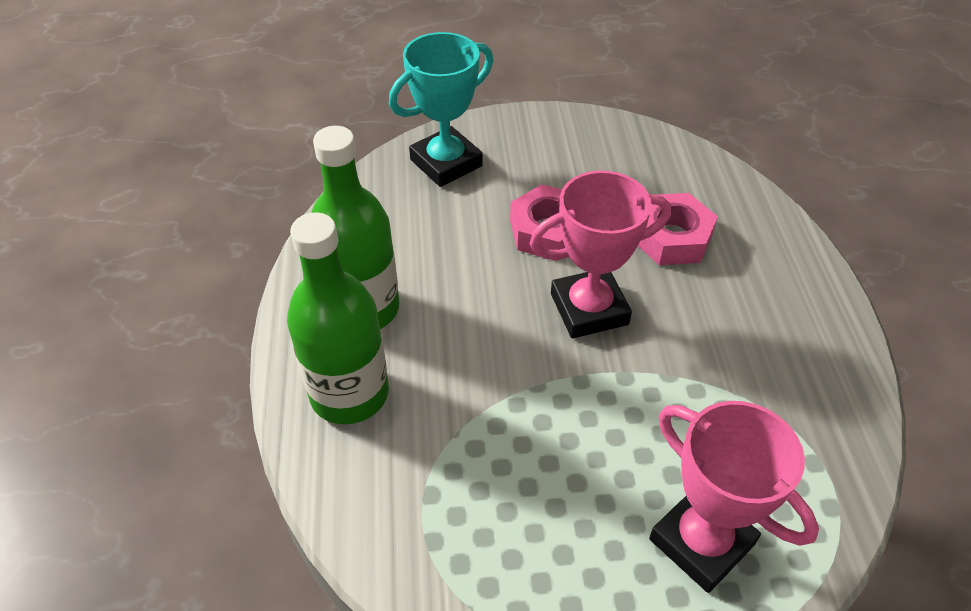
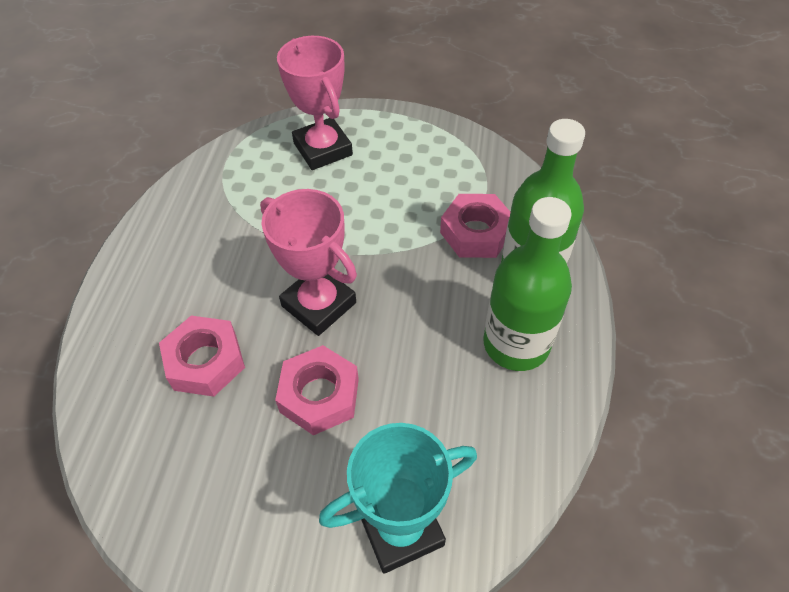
camera: 165 degrees left, 5 degrees up
(426, 436) = (476, 233): none -> pink nut
(589, 309) = (319, 304): pink trophy -> pink trophy turned 45 degrees clockwise

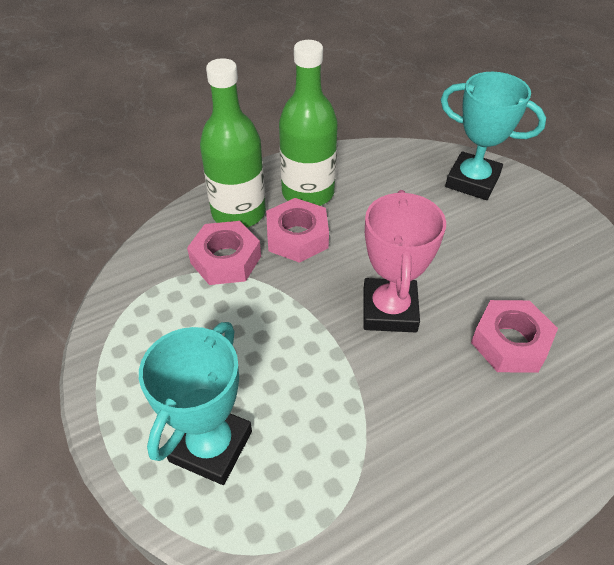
camera: 130 degrees left, 5 degrees down
(319, 395) = (451, 260): pink nut -> pink nut (297, 237)
(323, 149) = (211, 446): pink trophy -> turquoise trophy

